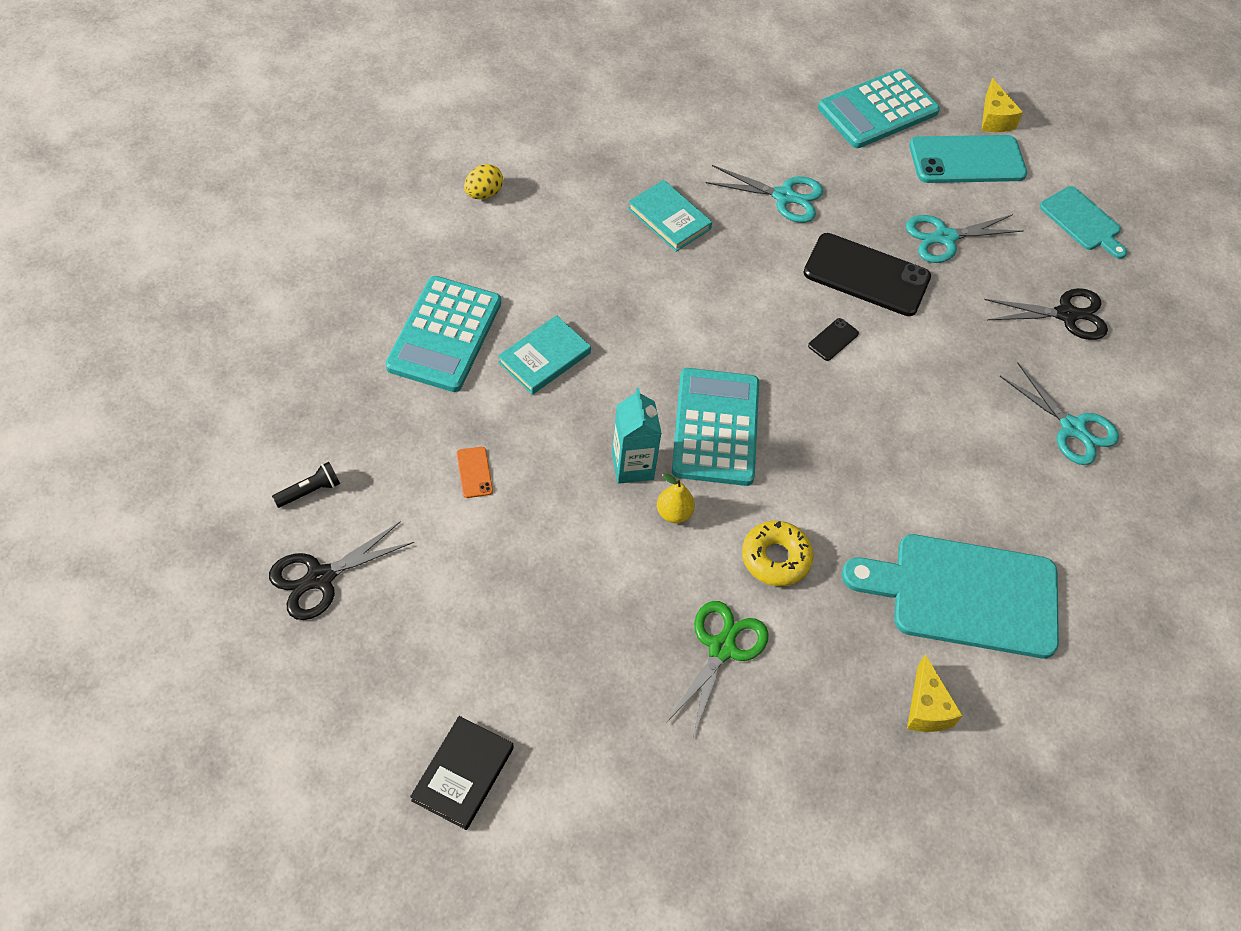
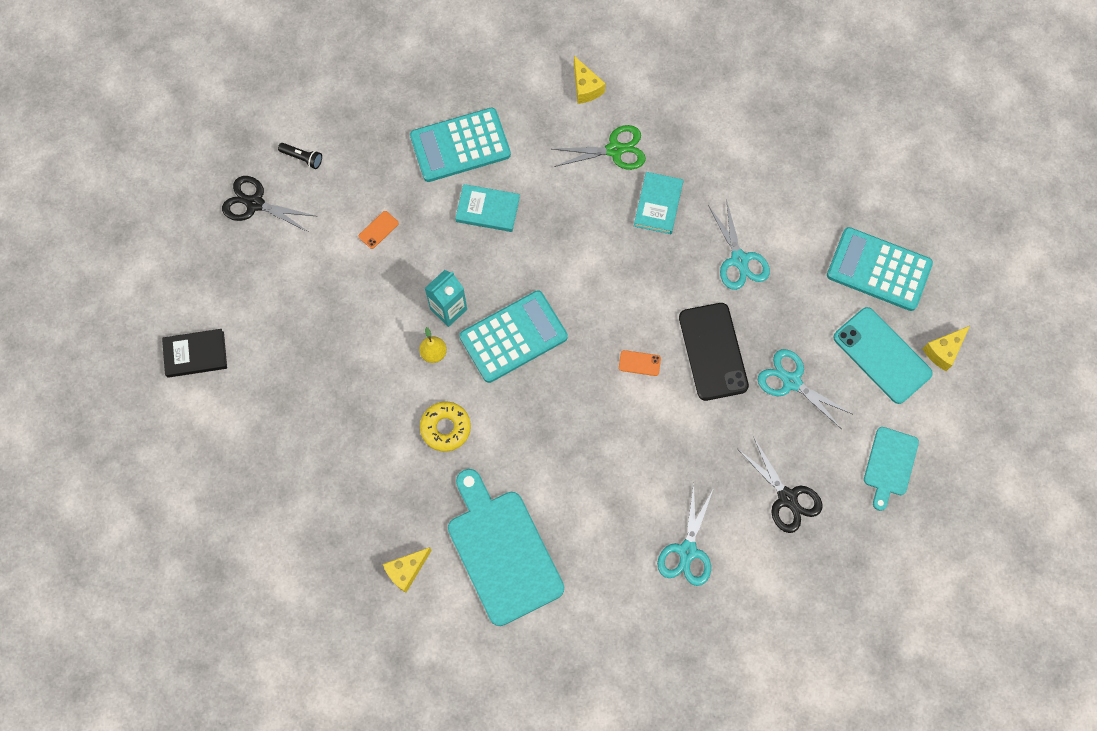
camera: 60 degrees right, 15 degrees up
(483, 193) = (585, 87): yellow egg -> yellow cheese
(721, 648) = (363, 435): green scissors -> green scissors (614, 150)
(833, 339) = (639, 363): black phone -> orange phone

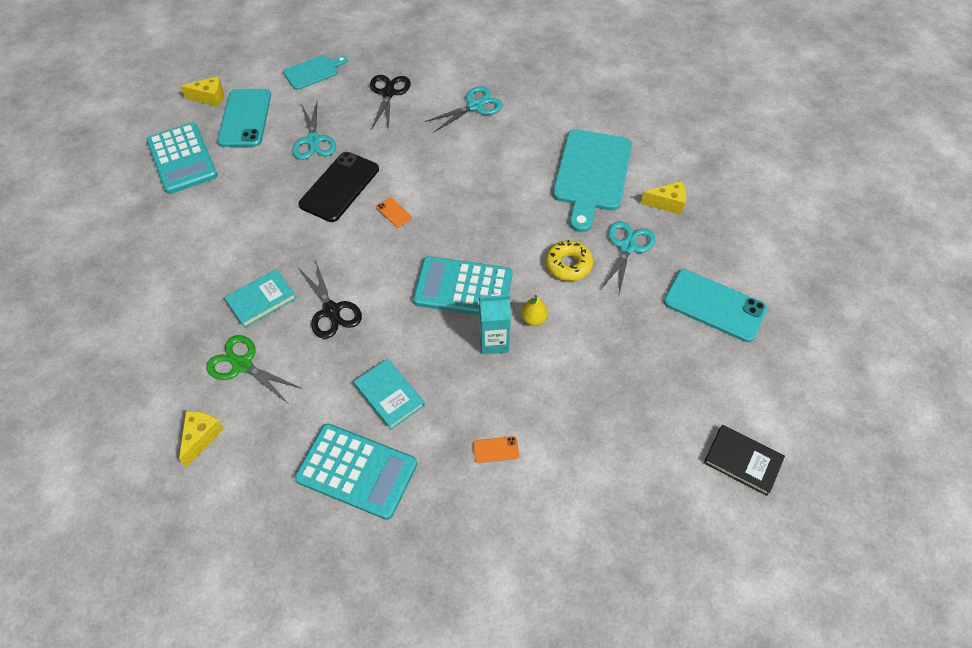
camera: 140 degrees left, 15 degrees down
(255, 203) = (592, 568): black scissors -> black scissors (331, 311)
(294, 482) = (714, 306): none -> turquoise phone
(302, 158) = (510, 581): black flashlight -> none
(739, 260) = (255, 225): turquoise scissors -> turquoise scissors (627, 247)

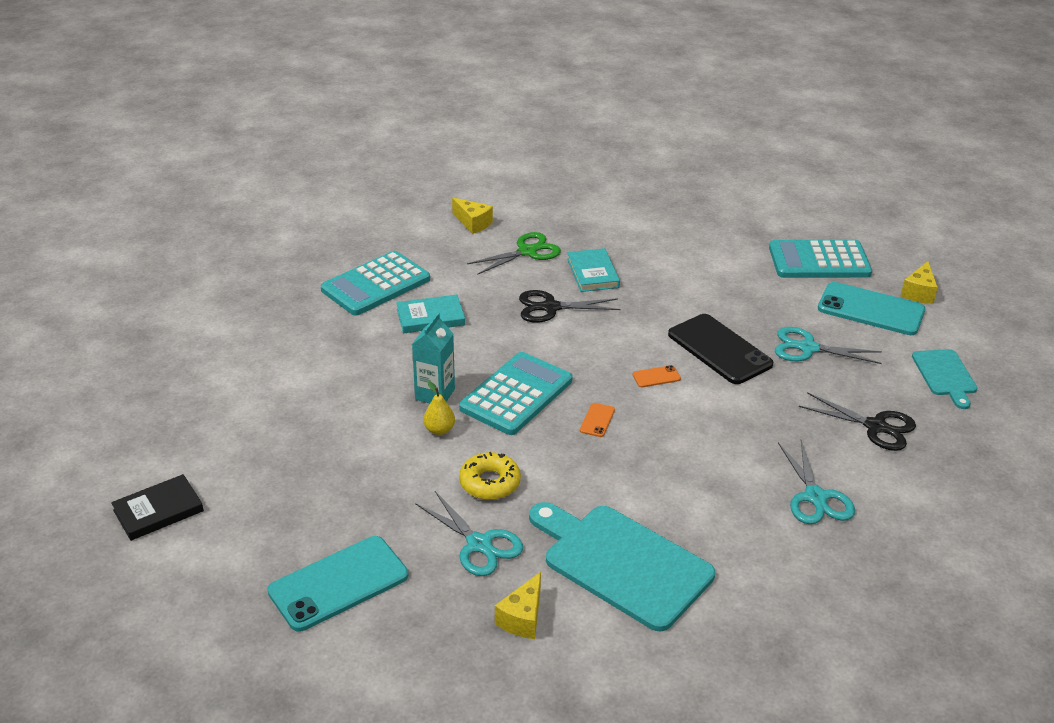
camera: 115 degrees right, 20 degrees down
(496, 450) = (324, 359): orange phone -> orange phone (597, 420)

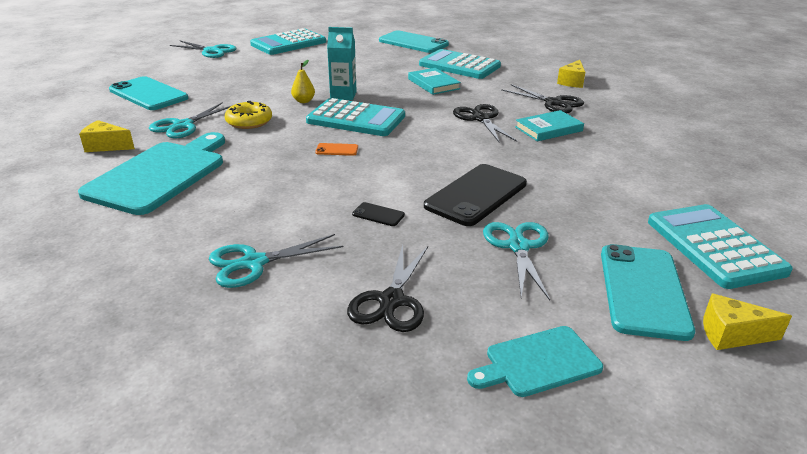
camera: 75 degrees right, 5 degrees down
(158, 510) = (211, 51): black book -> turquoise scissors
(175, 421) = (288, 43): none -> turquoise calculator
(257, 302) = (413, 43): none -> turquoise phone
(527, 252) = (553, 103): green scissors -> black scissors
(656, 377) = (411, 168): orange phone -> none
(744, 413) = (378, 214): none -> black phone

